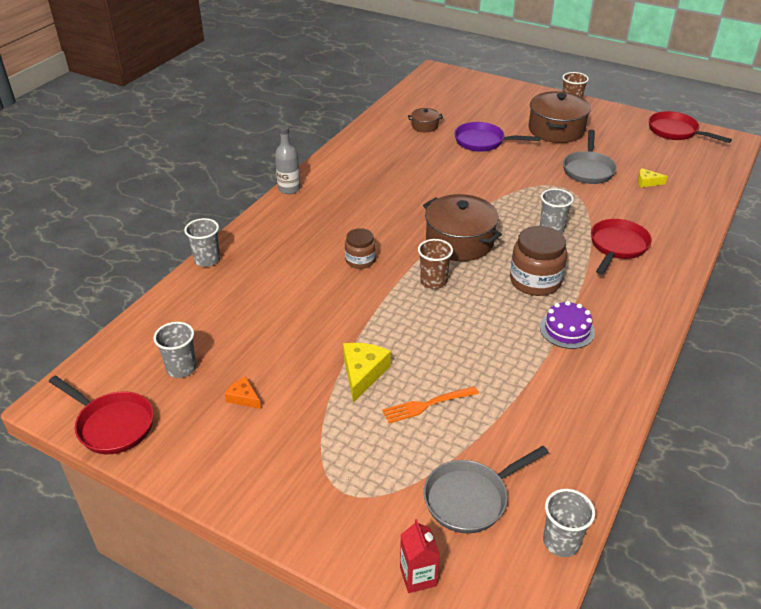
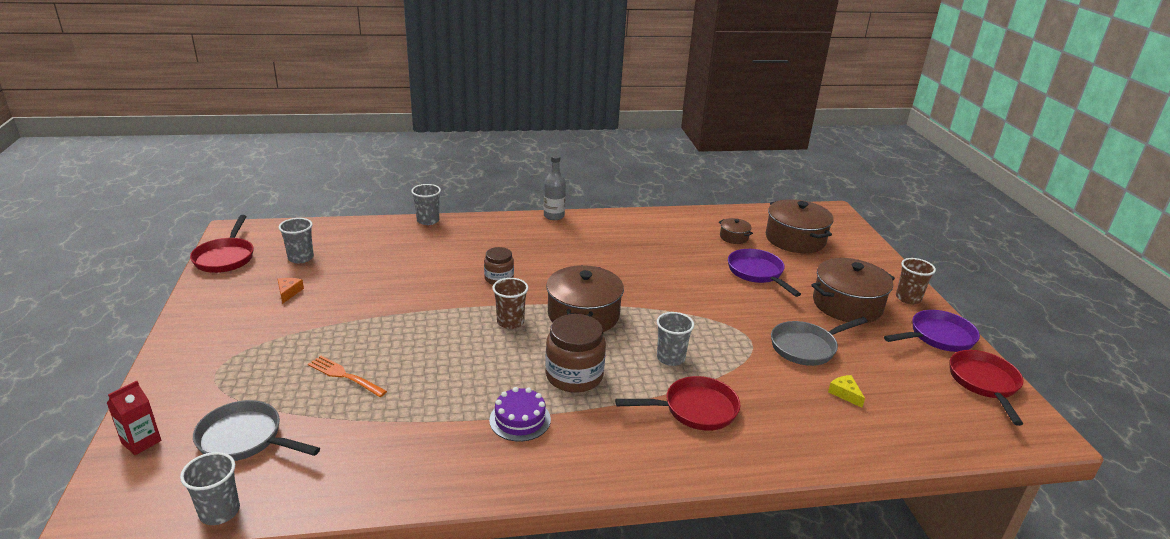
camera: 50 degrees right, 10 degrees down
(363, 373) = (358, 331): yellow cheese -> none
(456, 105) = (795, 239): none -> brown pot
(619, 119) = (938, 337): none -> purple pan

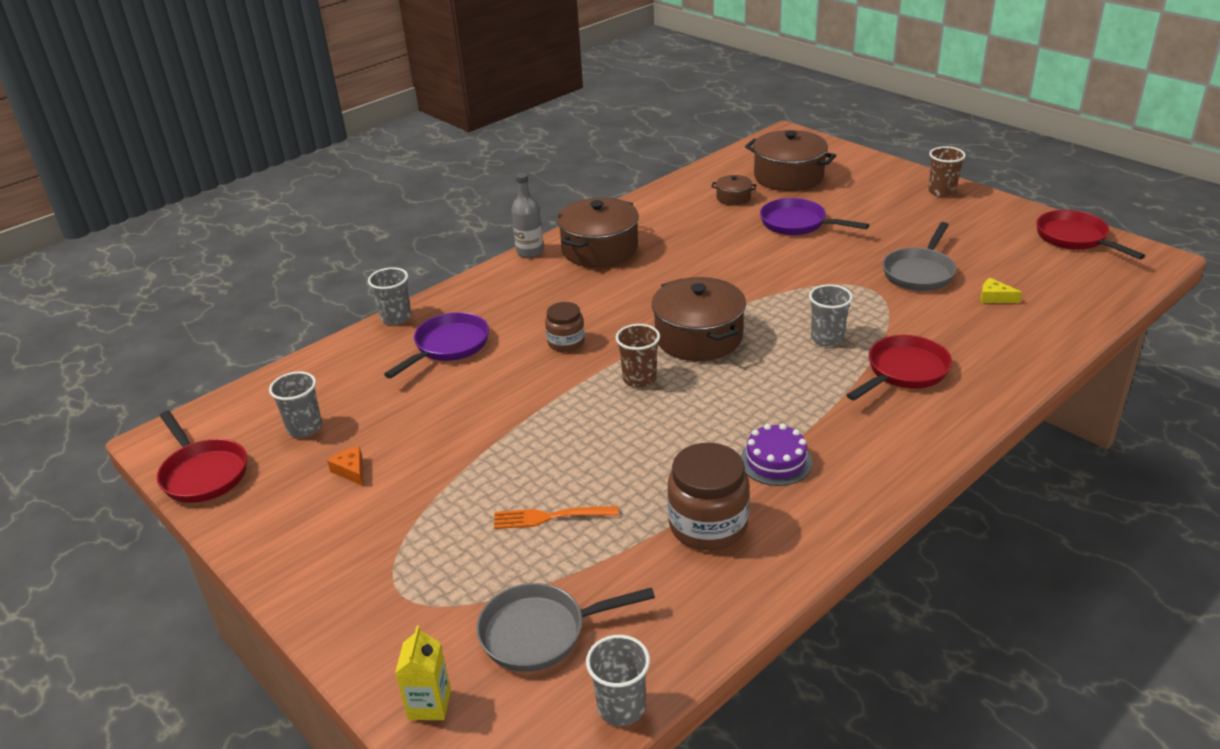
camera: 30 degrees left, 5 degrees up
(141, 442) = (429, 704): red carton -> yellow carton
(574, 376) = (768, 397): brown jar -> brown jar (708, 525)
(847, 305) = (904, 219): brown pot -> brown pot (599, 249)
(938, 337) = (1001, 215): purple pan -> purple pan (448, 346)

